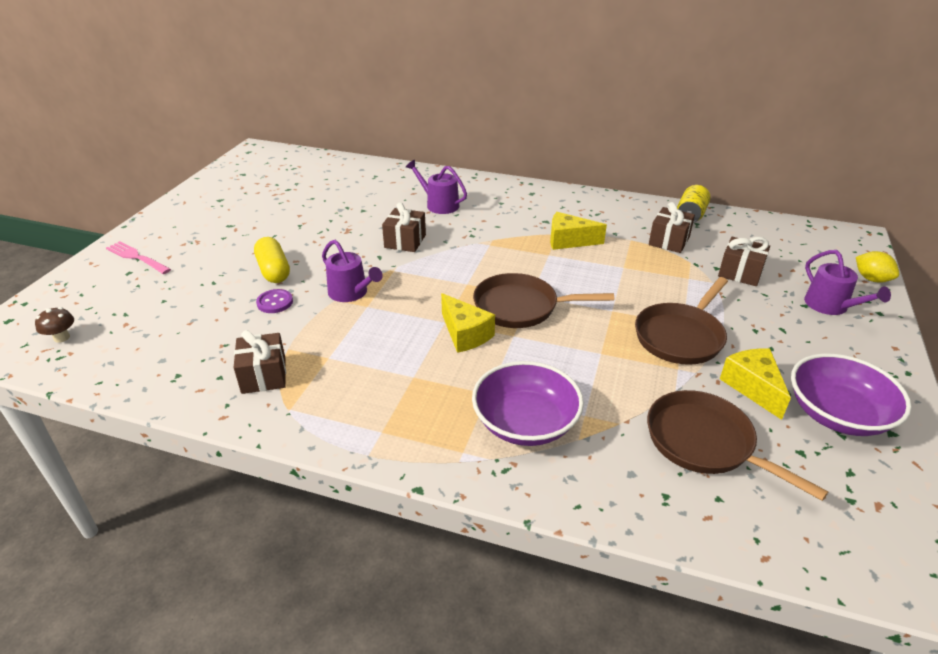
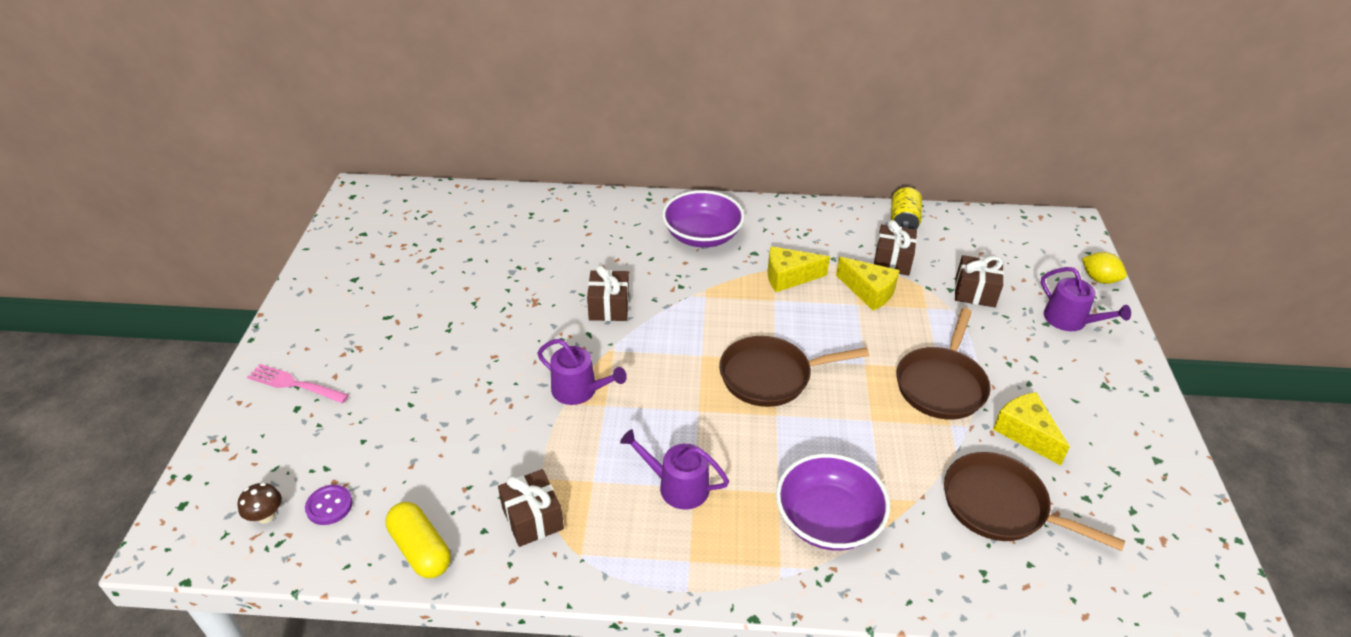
camera: 15 degrees left, 5 degrees up
(273, 271) = (475, 375): yellow capsule -> yellow capsule (421, 550)
(275, 302) = (498, 419): purple button -> purple button (329, 506)
(439, 204) = (625, 247): purple watering can -> purple watering can (677, 486)
(465, 334) = (726, 422): yellow cheese -> yellow cheese (869, 292)
(837, 414) = (1107, 449): purple bowl -> purple bowl (702, 236)

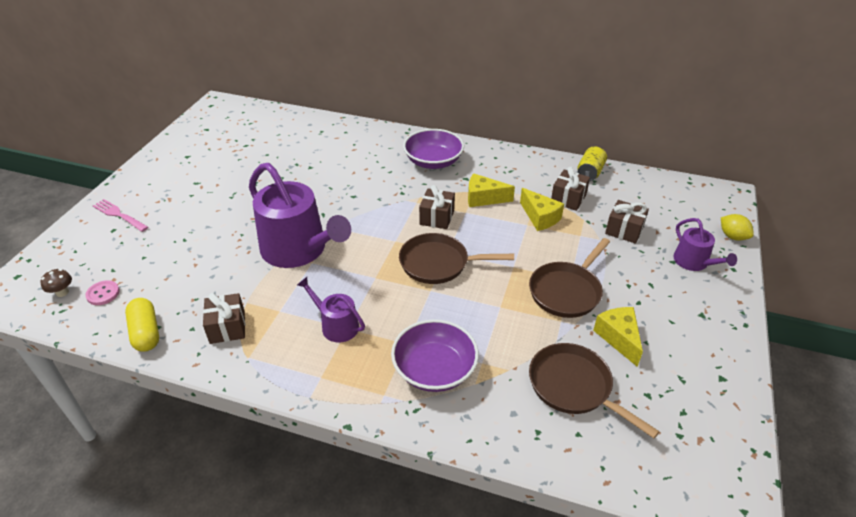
camera: 15 degrees right, 0 degrees up
(329, 506) = (103, 294): purple button -> pink button
(579, 390) = (298, 250): purple watering can -> purple watering can, size x2.01
(609, 307) = (345, 199): brown gift -> brown gift (437, 217)

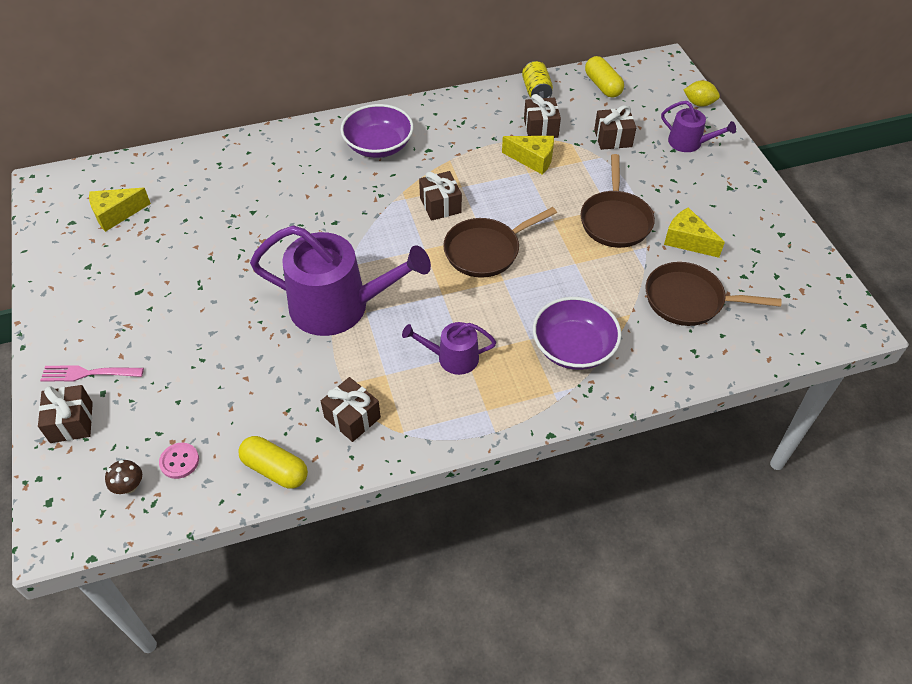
camera: 35 degrees left, 10 degrees up
(79, 237) = (71, 422): none -> brown gift
(483, 198) = (465, 164): yellow cheese -> yellow cheese (116, 214)
(651, 190) = (602, 86): none -> yellow capsule

